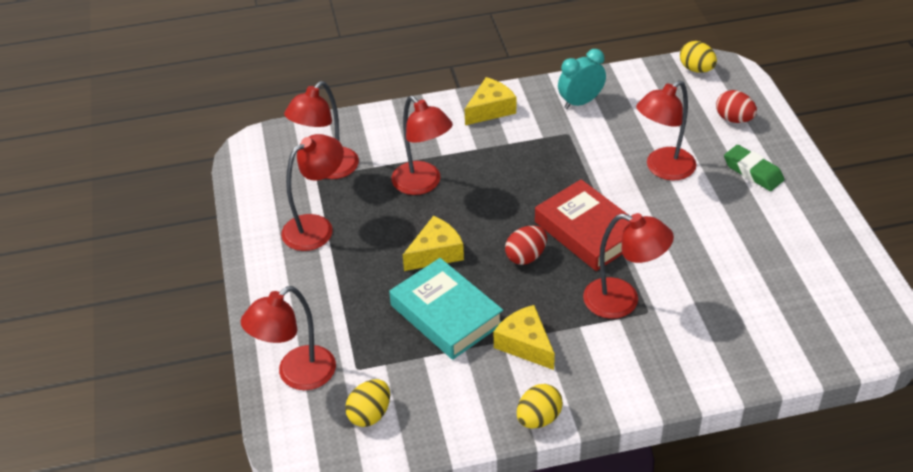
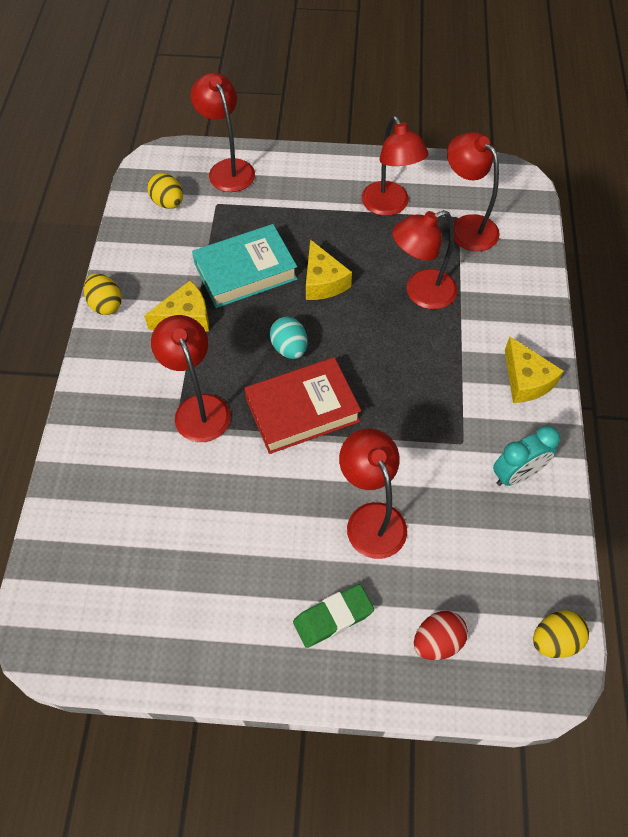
camera: 105 degrees right, 15 degrees up
(526, 256) = (289, 348): red egg -> turquoise egg
(580, 102) = (517, 474): turquoise clock -> turquoise clock turned 75 degrees clockwise
(622, 301) = (198, 408): red lamp -> red lamp turned 120 degrees clockwise

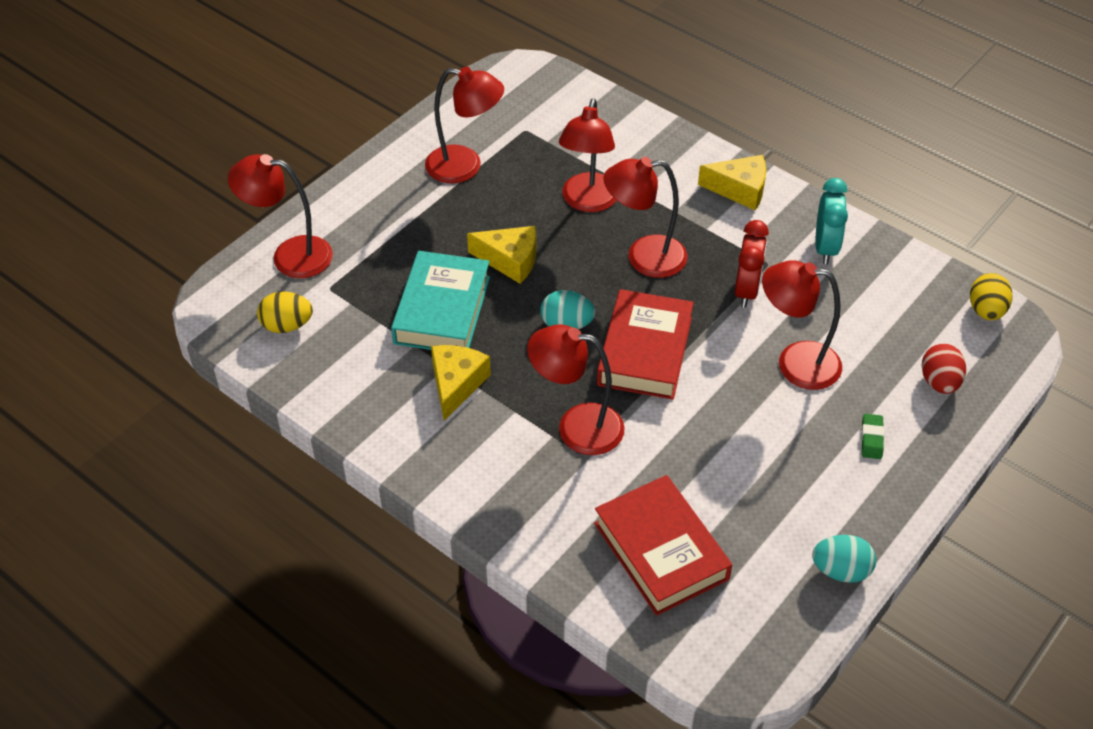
camera: 55 degrees left, 10 degrees down
(106, 304) = (377, 441): yellow egg -> none
(120, 524) = (661, 551): none -> red book
(180, 662) = (840, 570): none -> turquoise egg
(333, 617) = (871, 439): green eraser -> green eraser, size x0.61
(420, 443) = (746, 290): none -> red clock
(467, 226) = (541, 130): red lamp -> red lamp (644, 257)

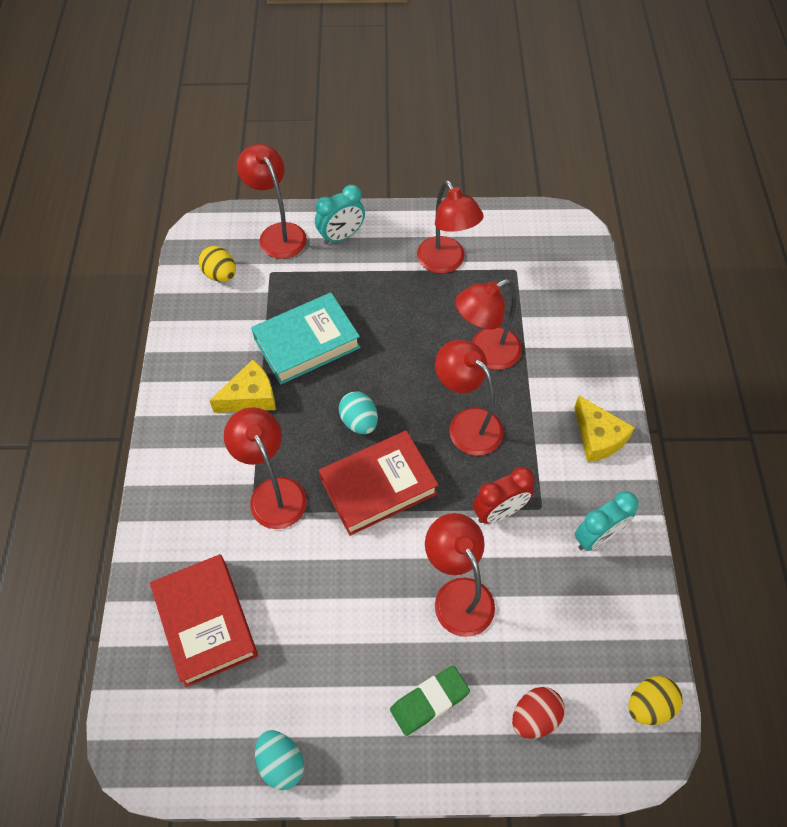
camera: 50 degrees right, 10 degrees up
(350, 215) = (341, 236): none -> turquoise clock
(510, 260) = (386, 348): yellow cheese -> none
(661, 551) = (206, 622): red book -> red book turned 45 degrees counterclockwise
(871, 439) = (429, 701): green eraser -> green eraser, size x1.64

